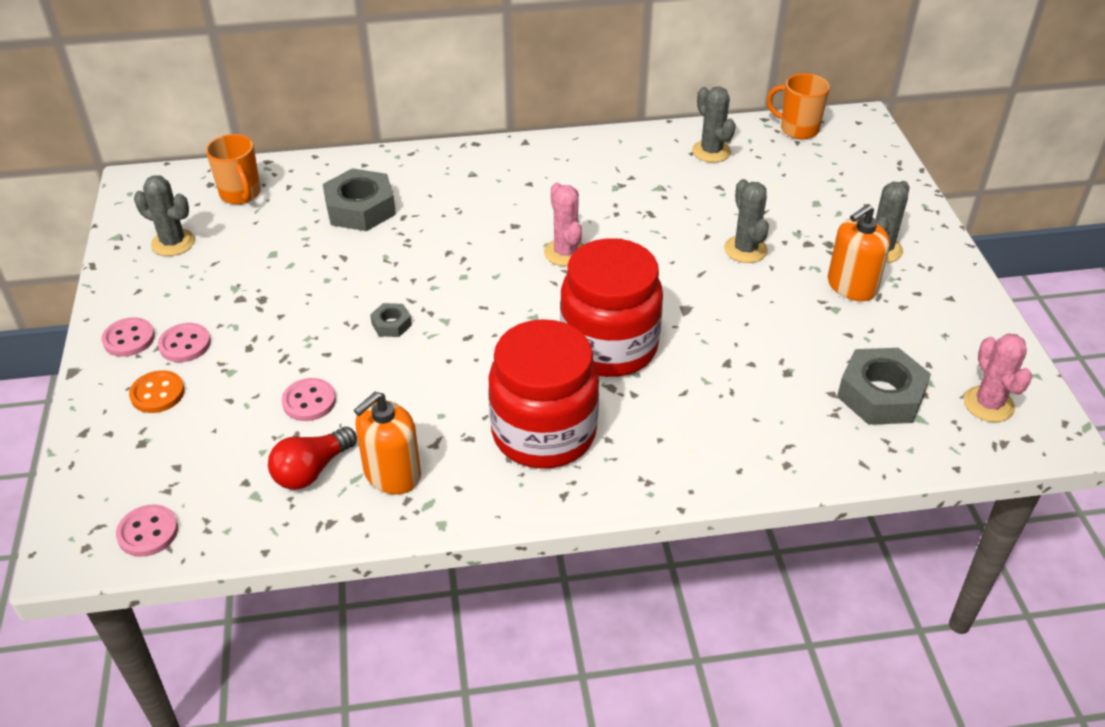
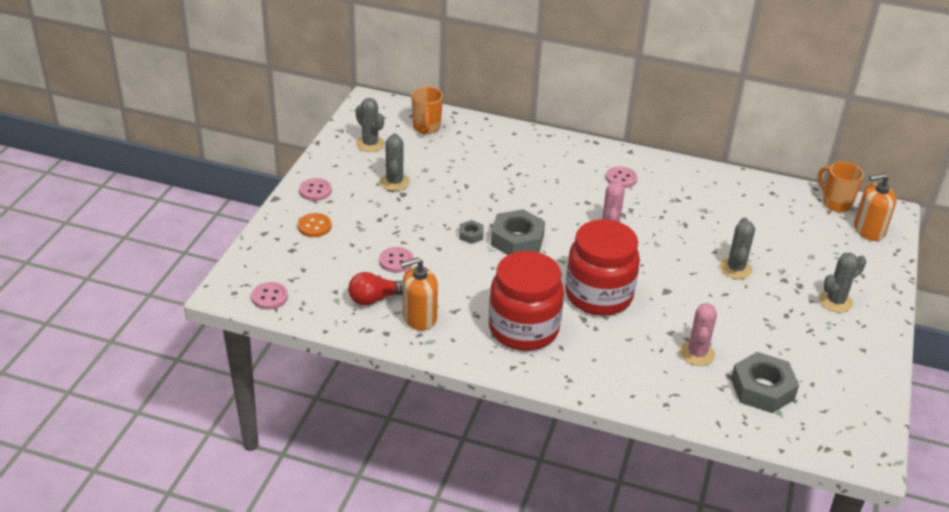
camera: 25 degrees right, 5 degrees down
(185, 344) = (344, 205): pink button -> pink button (621, 178)
(360, 208) = (495, 160): grey nut -> grey nut (517, 240)
(711, 151) = (758, 198): grey cactus -> grey cactus (394, 182)
(851, 286) = (795, 317): orange soap dispenser -> orange soap dispenser (868, 230)
(988, 404) = (836, 422): pink cactus -> pink cactus (697, 354)

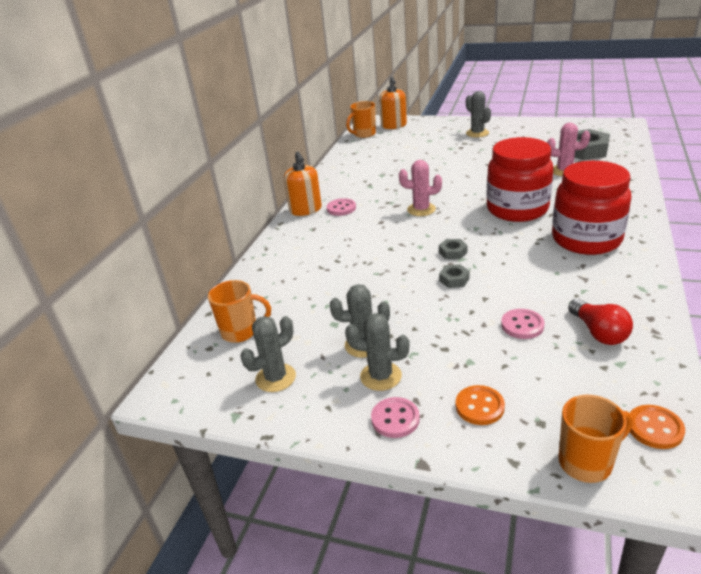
camera: 85 degrees left, 5 degrees down
(253, 261) = (586, 462): none -> orange mug
(269, 297) = (654, 428): pink button -> orange button
(419, 317) = (610, 298): orange soap dispenser -> orange soap dispenser (305, 210)
(517, 240) = (453, 252): grey nut -> grey nut, size x0.48
(735, 269) = (455, 162): grey cactus -> grey cactus (380, 376)

